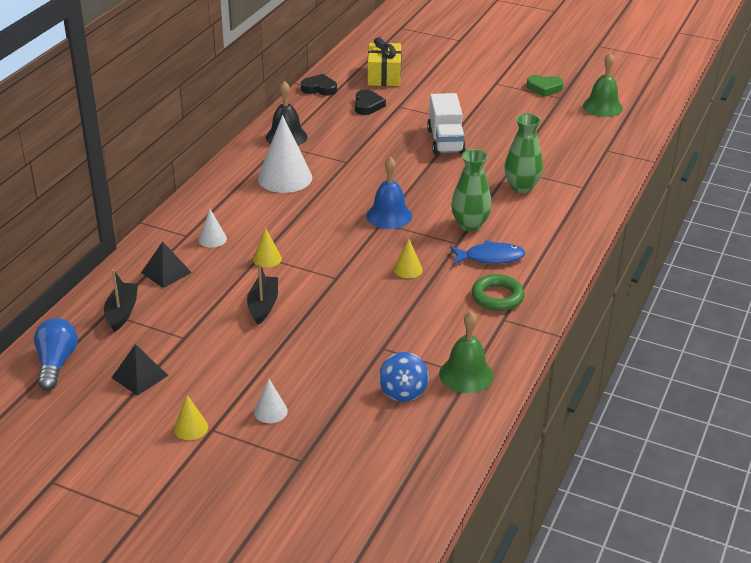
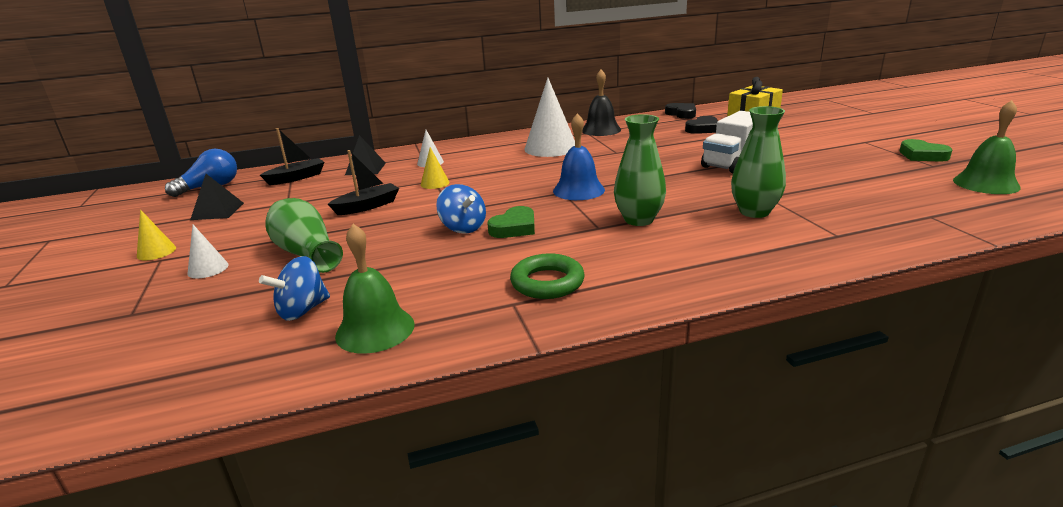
camera: 50 degrees right, 10 degrees down
(312, 362) = (306, 253): none -> green vase
(375, 286) = (463, 228): none -> blue spinning top
(408, 269) = (514, 228): yellow cone -> green heart
(490, 257) = (608, 250): blue fish -> none

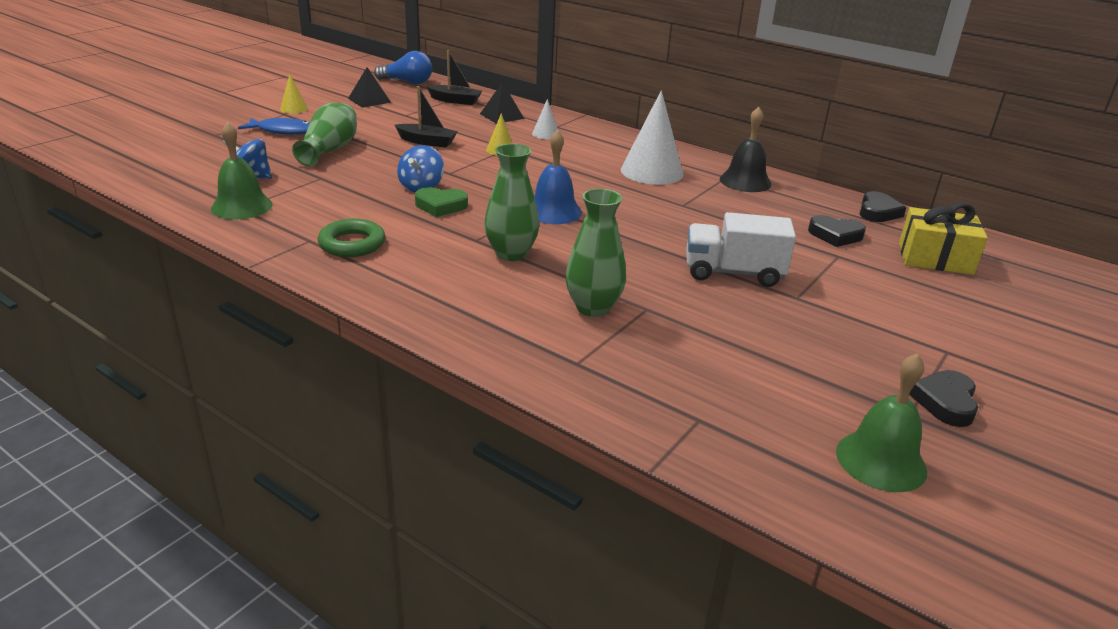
camera: 50 degrees right, 5 degrees up
(208, 269) = (283, 131): white cone -> blue fish
(922, 155) = (945, 402): green heart -> black heart

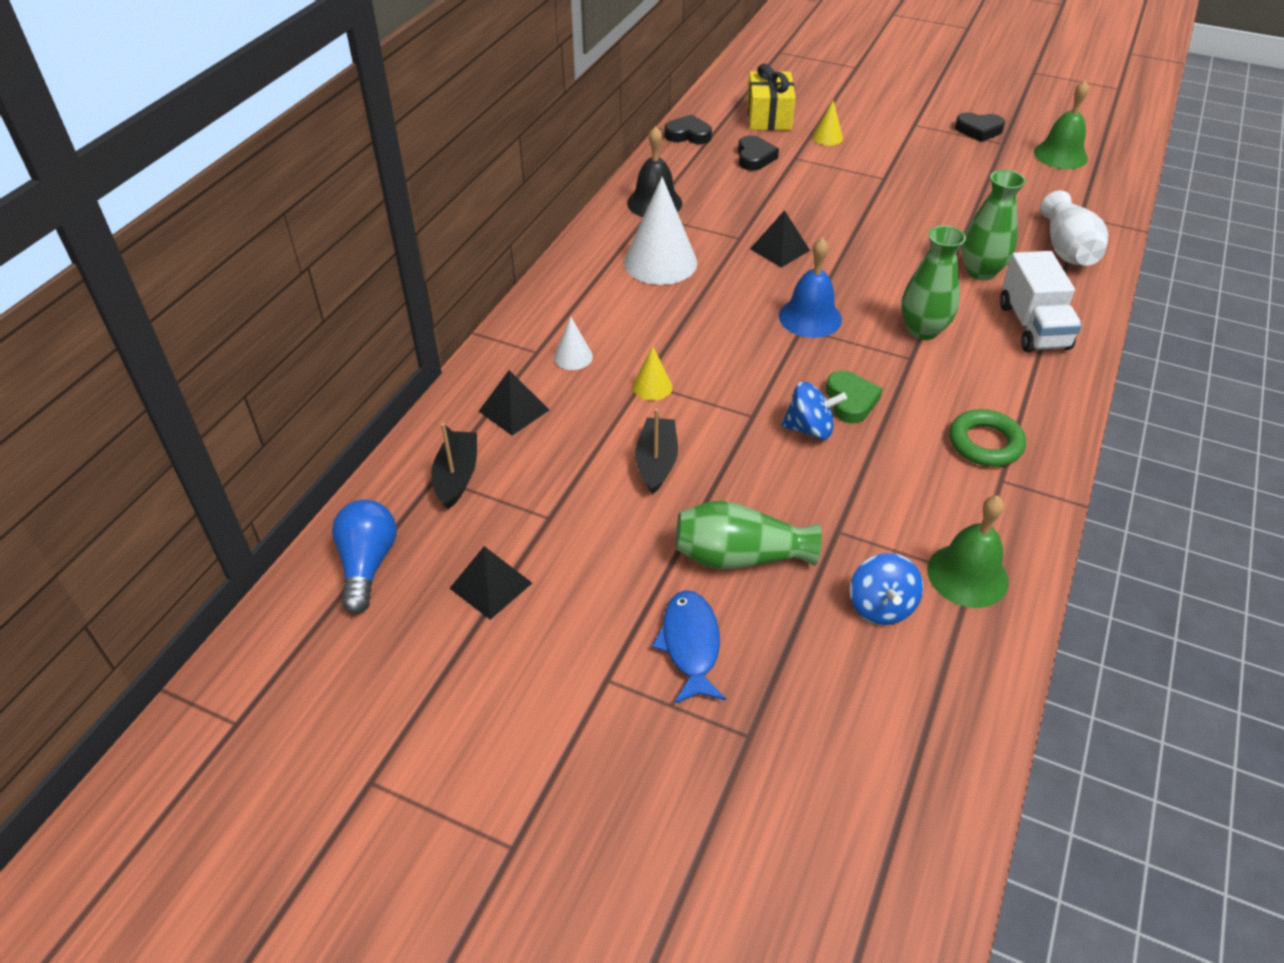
camera: 100 degrees left, 15 degrees up
(294, 109) = (574, 677): yellow cone -> yellow cone (827, 137)
(622, 380) = (1067, 249): none -> white vase
(660, 217) = (779, 249): none -> black pyramid
(733, 273) = (866, 207): white truck -> white truck (1033, 326)

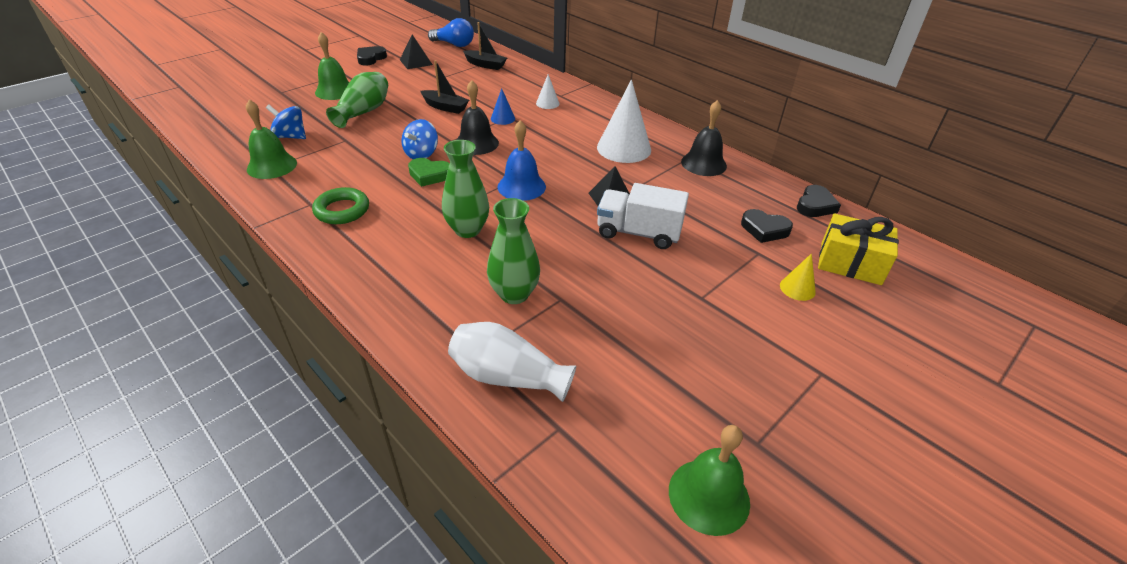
camera: 110 degrees right, 5 degrees down
(514, 410) = (518, 82): black pyramid -> none
(652, 386) = (503, 118): yellow cone -> blue cone
(690, 645) = (335, 91): blue fish -> green bell
(741, 388) = (476, 143): none -> black bell
(978, 130) = (797, 433): black heart -> black heart (370, 58)
(1033, 326) = (423, 290): white truck -> white truck (638, 233)

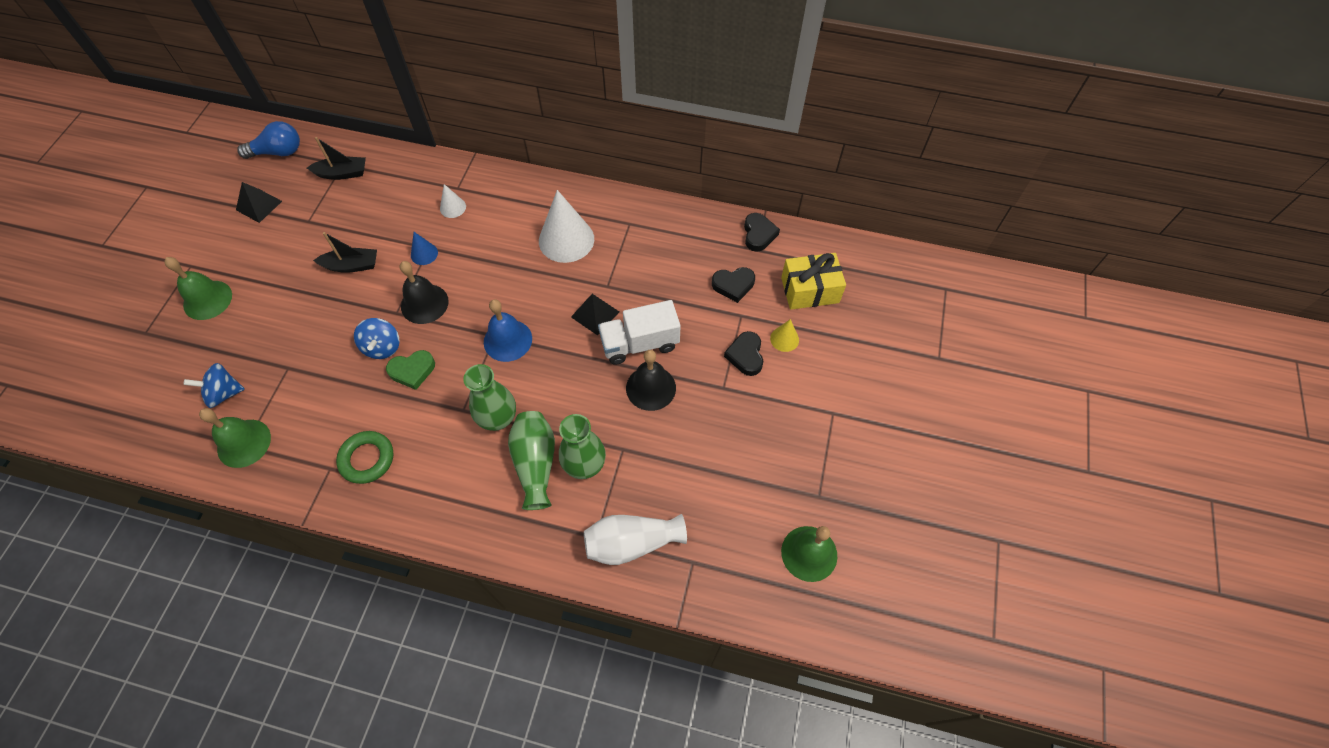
camera: 30 degrees left, 20 degrees up
(363, 112) = (270, 317): green vase -> green vase (535, 464)
(370, 58) = (199, 224): black heart -> black heart (745, 355)
(703, 163) = (646, 225): black bell -> black bell (651, 388)

